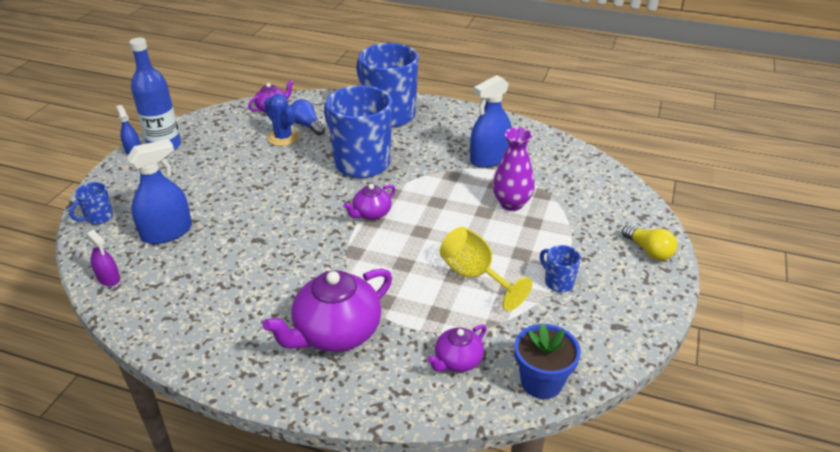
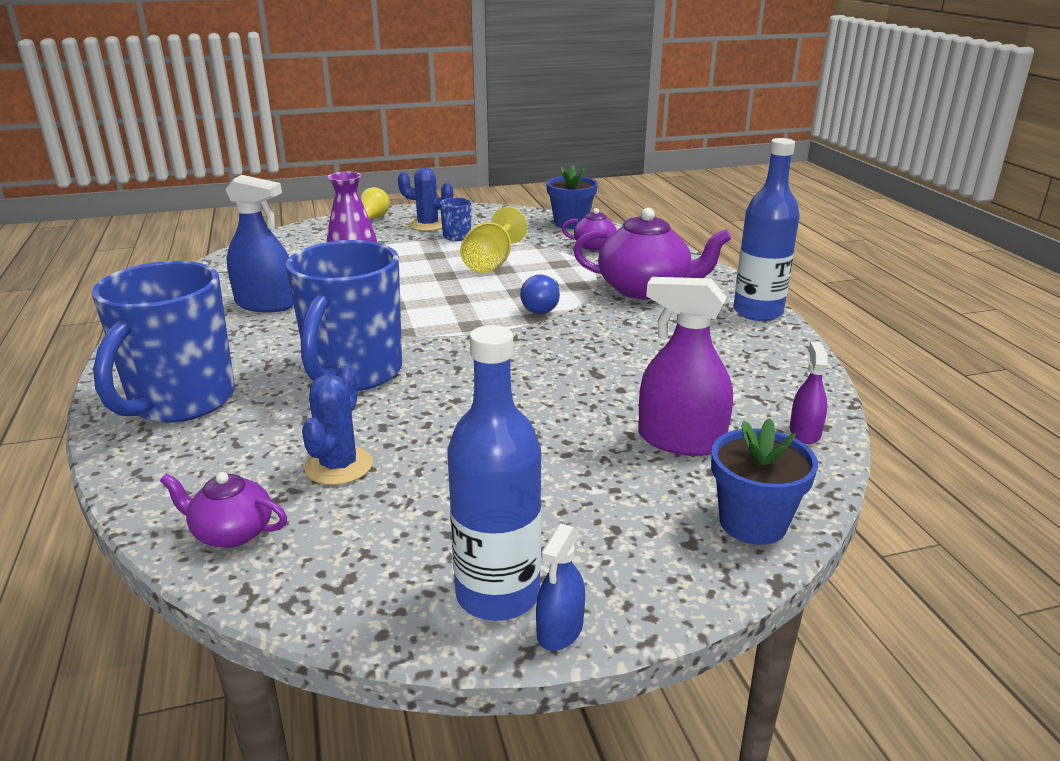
camera: 125 degrees left, 10 degrees down
(98, 218) = (753, 523): blue mug -> blue flower pot
(167, 232) = (680, 440): blue spray bottle -> purple spray bottle
(228, 371) = (757, 312): none -> blue bottle
(307, 125) = (275, 461): blue light bulb -> blue light bulb (542, 307)
(371, 213) = (459, 330): purple teapot -> none
(607, 278) = (427, 225): none -> blue cactus

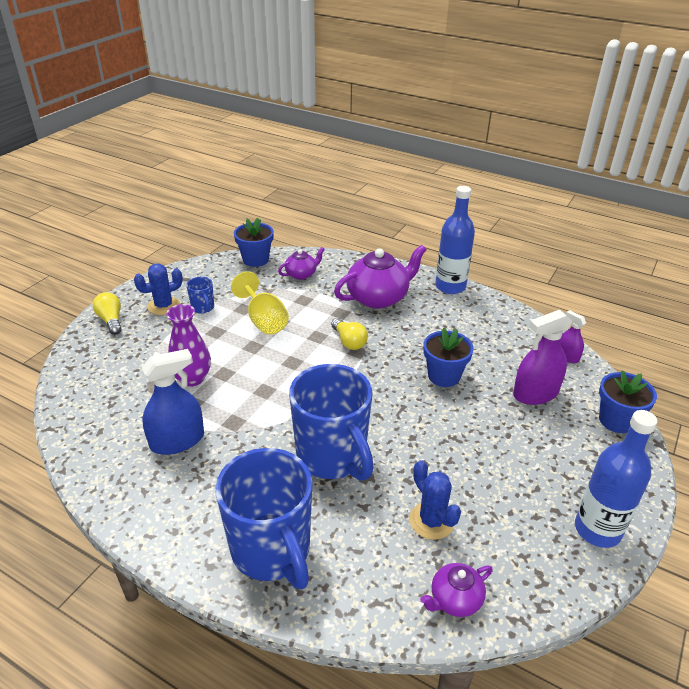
camera: 45 degrees left, 10 degrees up
(542, 307) = (349, 341): blue light bulb -> yellow light bulb
(560, 630) = (637, 526): blue spray bottle -> none
(592, 374) = (444, 376): none -> blue flower pot

